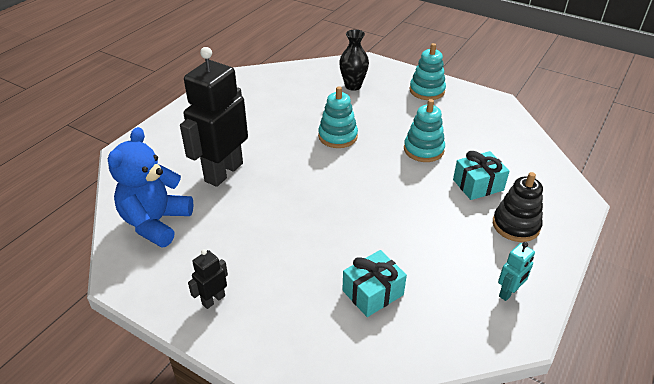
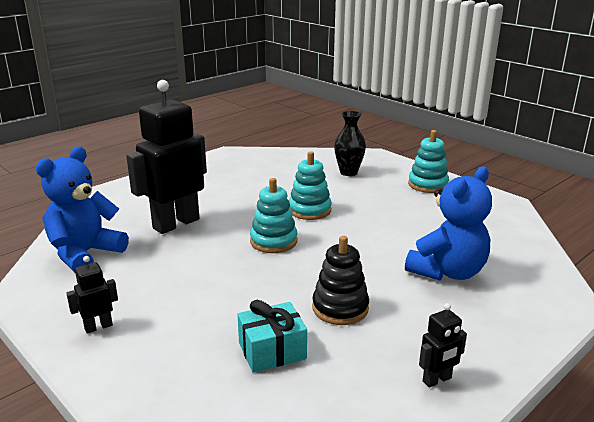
camera: 15 degrees right, 15 degrees down
(423, 150) = (398, 233): turquoise stacking toy -> turquoise stacking toy (273, 241)
(478, 185) = (447, 272): turquoise gift -> blue teddy bear
(508, 292) = (437, 380): turquoise robot -> black robot
(515, 225) = (477, 316): black stacking toy -> black stacking toy (340, 308)

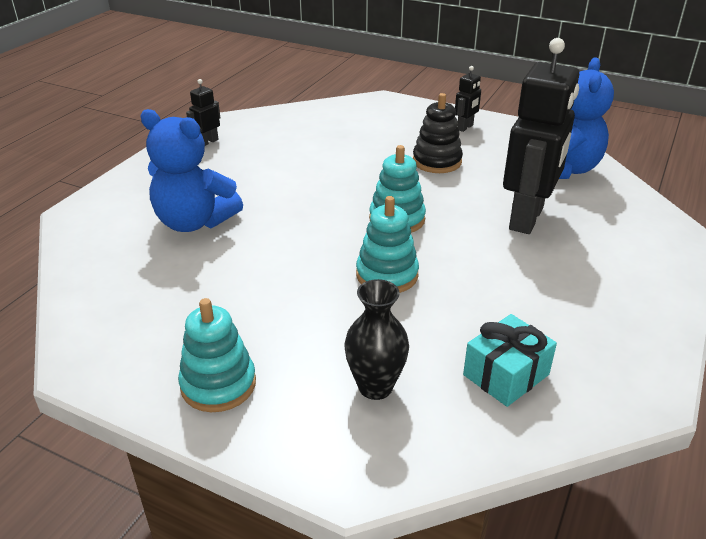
camera: 160 degrees right, 10 degrees up
(272, 351) = (329, 137): turquoise gift -> turquoise gift (506, 374)
(340, 308) = (292, 170): black stacking toy -> black stacking toy (437, 161)
(447, 272) = (194, 222): blue teddy bear -> blue teddy bear turned 90 degrees counterclockwise

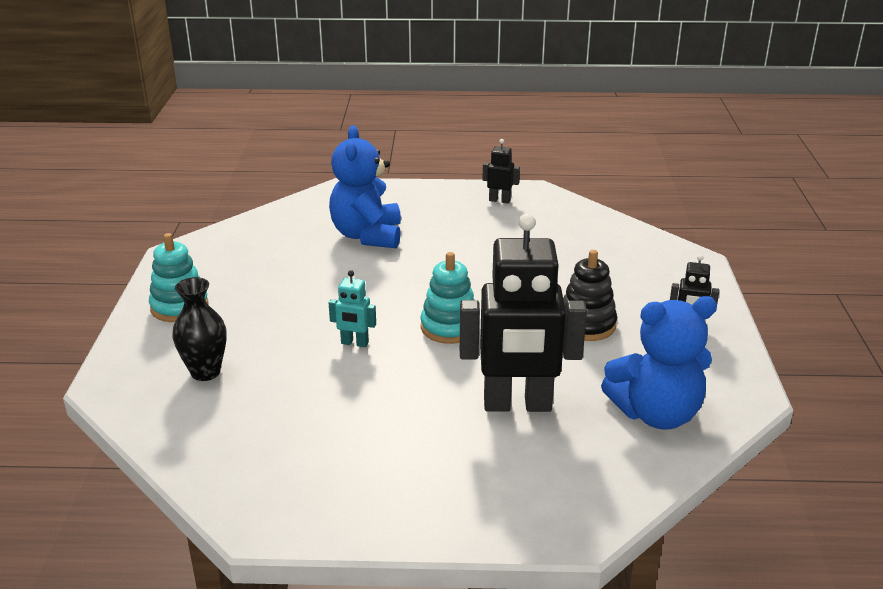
camera: 65 degrees right, 5 degrees down
(387, 275) = (354, 343): turquoise stacking toy -> turquoise robot
(506, 374) = (249, 434): turquoise gift -> none

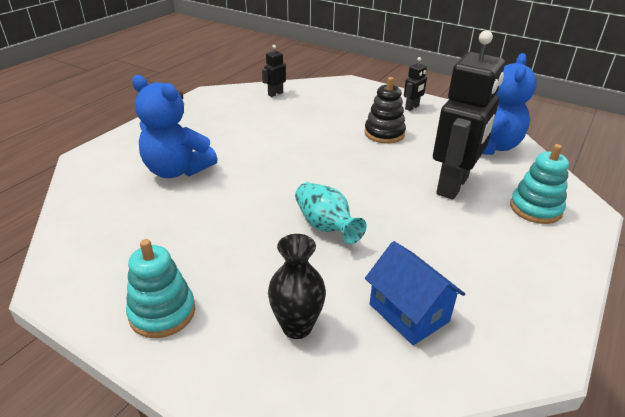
camera: 60 degrees left, 5 degrees up
(264, 427) = (409, 312): none -> blue house
(354, 343) = (325, 226): turquoise robot -> turquoise vase
(449, 327) = (343, 179): turquoise stacking toy -> turquoise stacking toy (535, 208)
(499, 200) = (203, 107): black robot -> black robot (275, 94)

